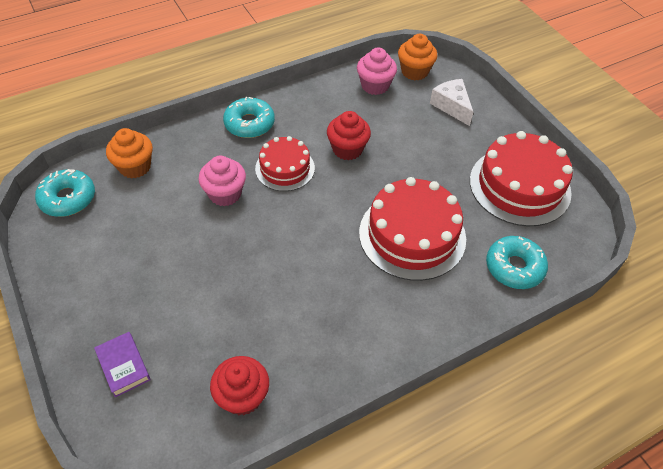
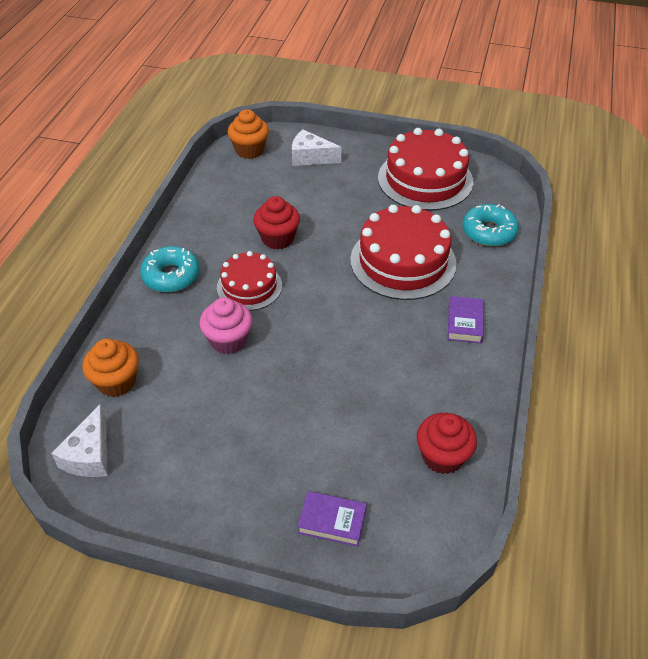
camera: 45 degrees left, 5 degrees down
(68, 198) = (90, 455): turquoise donut -> white cheese
(375, 85) = (233, 179): pink cupcake -> none
(393, 319) = (465, 323): none -> purple book

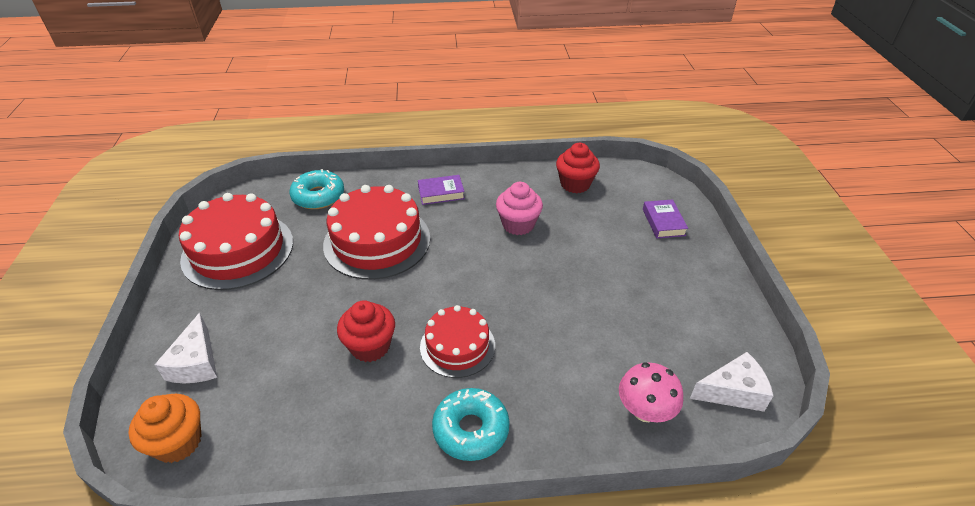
camera: 110 degrees left, 5 degrees down
(116, 382) = (645, 411): orange cupcake -> pink mushroom
(228, 340) = (539, 337): pink cupcake -> pink cupcake (518, 224)

